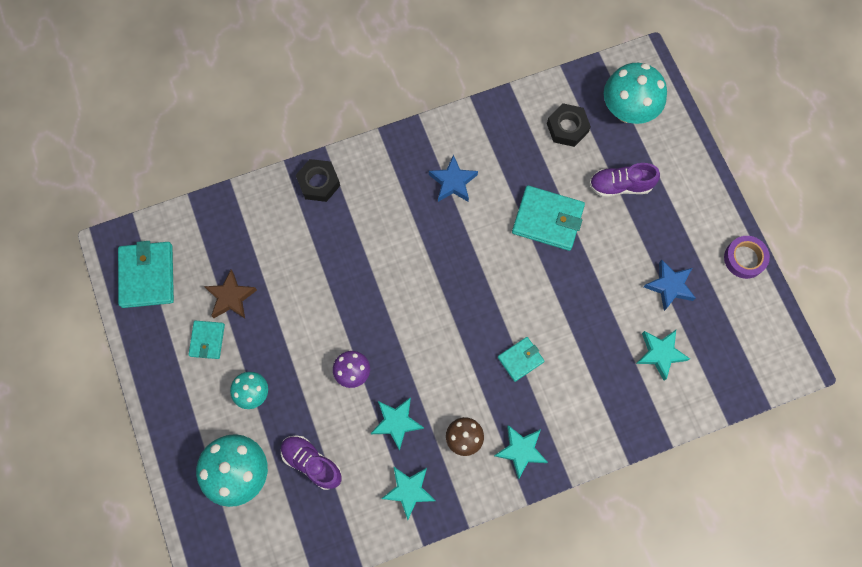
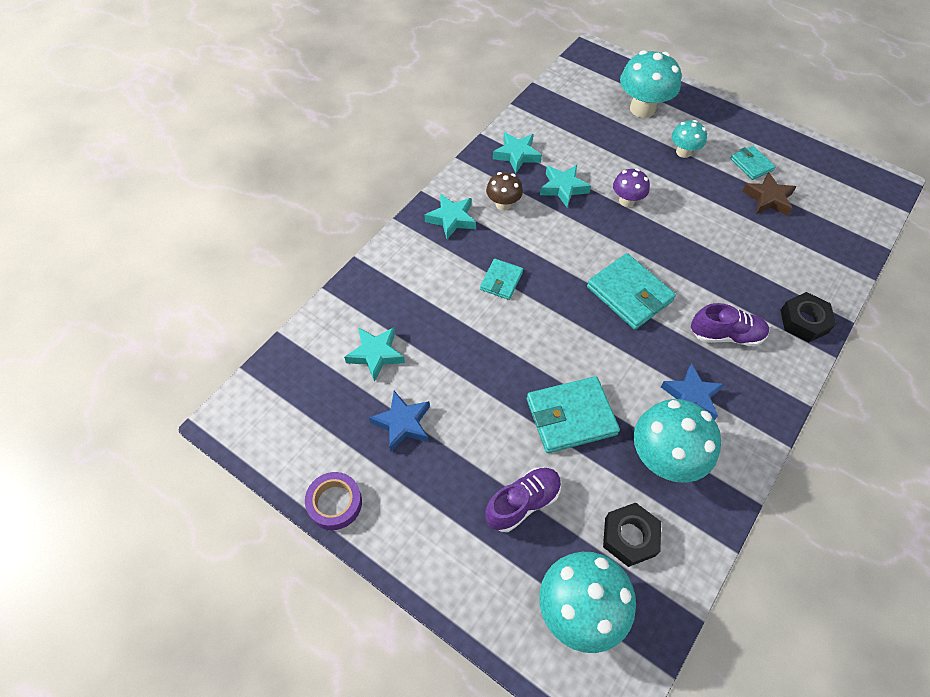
camera: 145 degrees right, 15 degrees down
(147, 276) = (842, 179): turquoise wallet -> turquoise wallet (629, 294)
(312, 463) = (600, 136): purple shoe -> purple shoe (725, 335)
(507, 156) = (664, 459): none -> turquoise mushroom

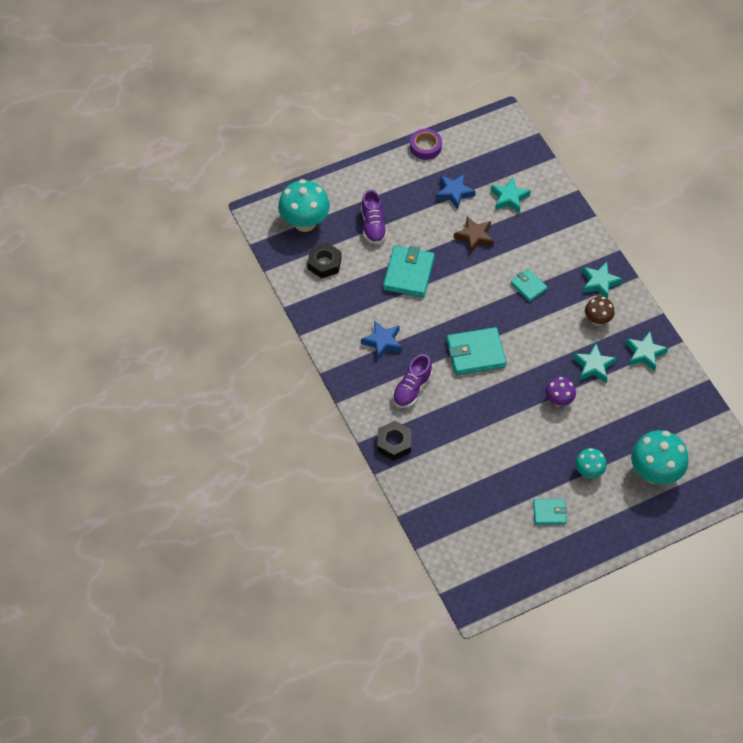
camera: 120 degrees right, 0 degrees up
(664, 459) = (355, 304): turquoise mushroom -> none
(768, 199) = (508, 499): brown star -> brown star (474, 237)

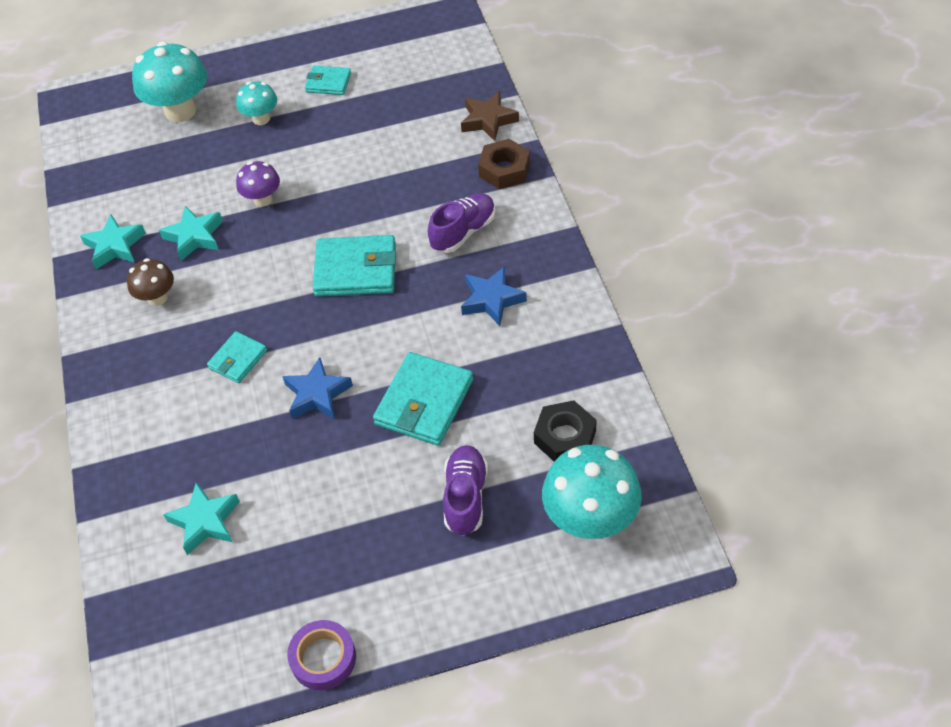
camera: 165 degrees left, 5 degrees down
(394, 443) = (504, 170): black nut -> brown nut
(454, 193) = (300, 545): blue star -> blue star (317, 394)
(474, 237) = (293, 454): brown star -> brown star (488, 120)
(528, 286) = (238, 359): turquoise wallet -> turquoise wallet turned 60 degrees clockwise
(599, 282) = (125, 353): turquoise star -> none

